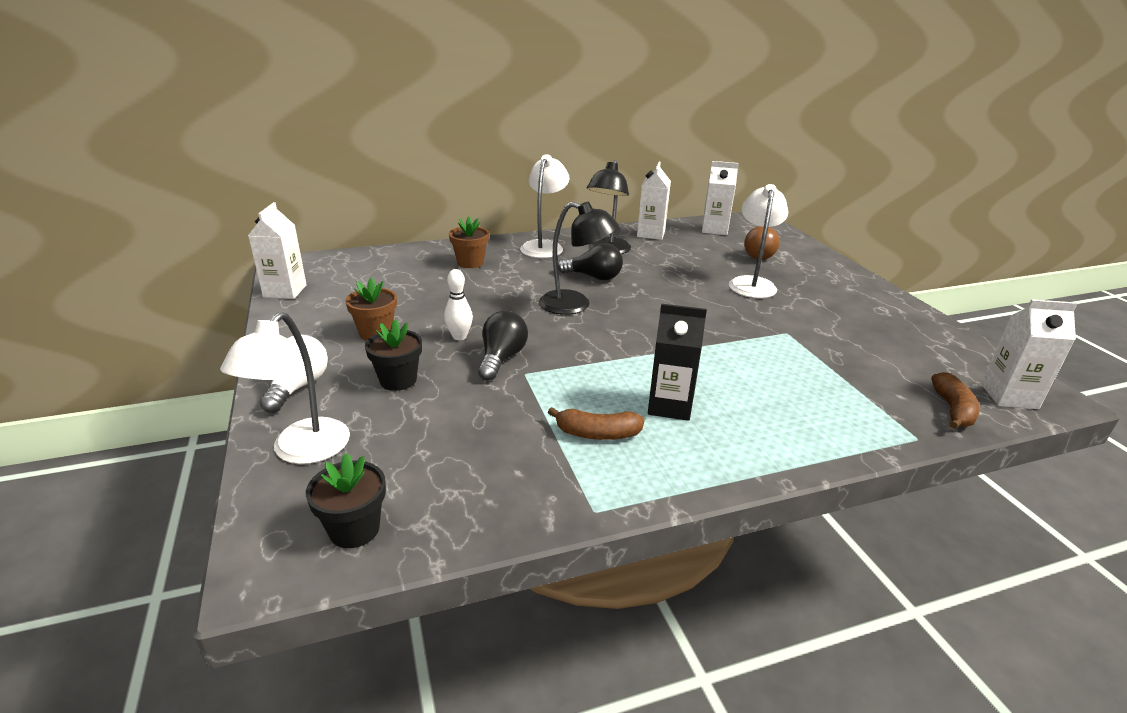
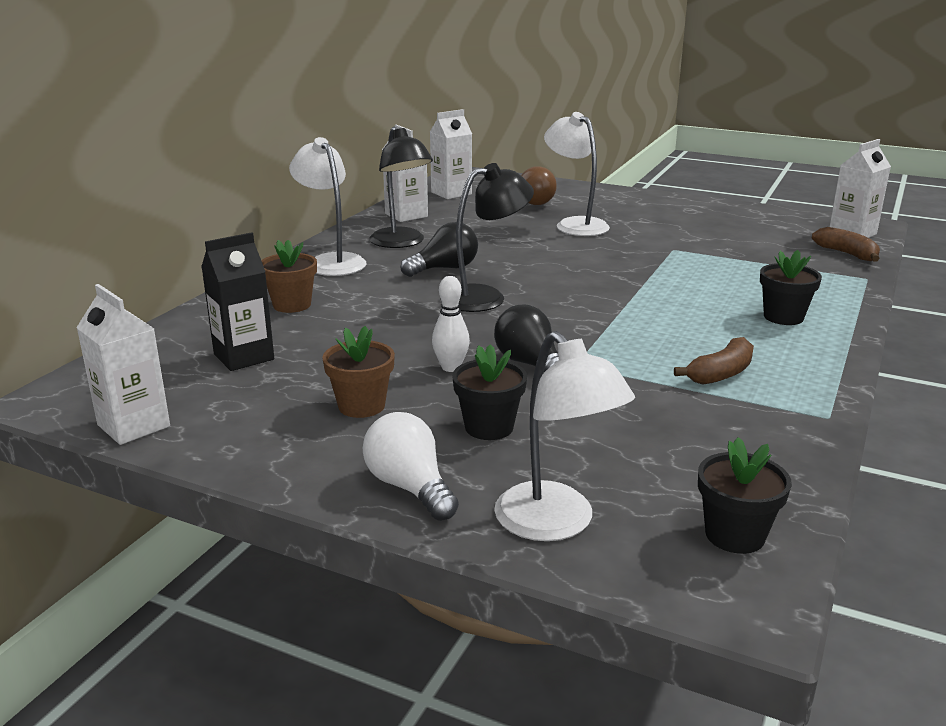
camera: 45 degrees left, 5 degrees down
(669, 406) = (718, 331): black carton -> black carton (244, 357)
(749, 425) = (783, 317): none -> black flower pot

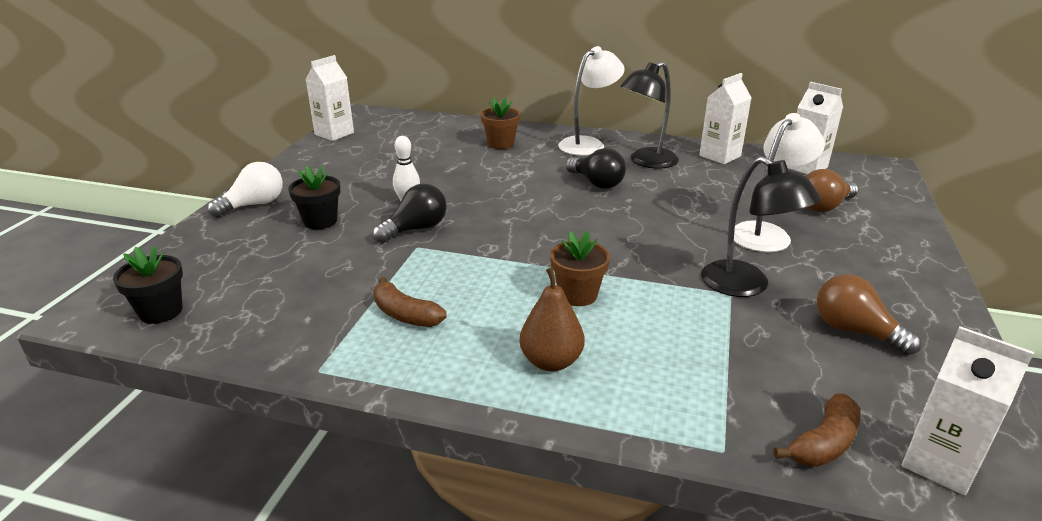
camera: 80 degrees right, 5 degrees up
(244, 357) = (418, 143): black carton -> none
(361, 406) = (352, 181): brown flower pot -> brown flower pot (578, 295)
(485, 297) = (541, 203): black lamp -> black lamp (746, 286)
(556, 524) = (200, 249): white lamp -> none
(721, 226) = (855, 331): none -> brown light bulb
(783, 317) = (551, 361): black flower pot -> brown pear

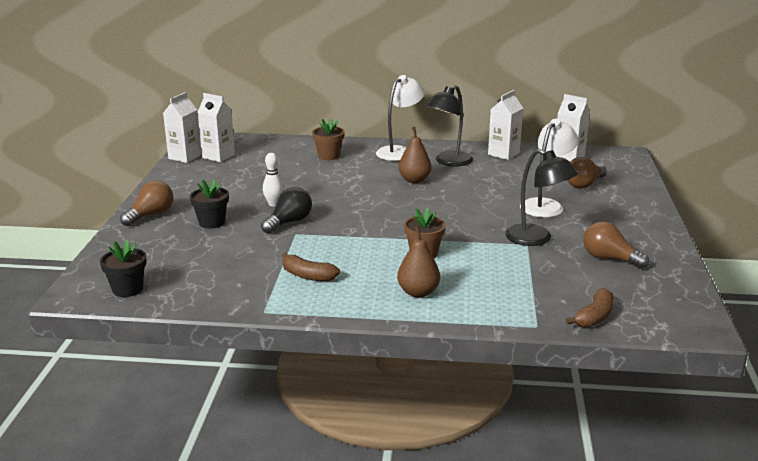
camera: 10 degrees left, 5 degrees down
(254, 205) = (151, 215): white light bulb -> brown light bulb
(596, 183) = (414, 180): black light bulb -> brown pear
(939, 463) = (660, 319): white carton -> white carton (218, 156)

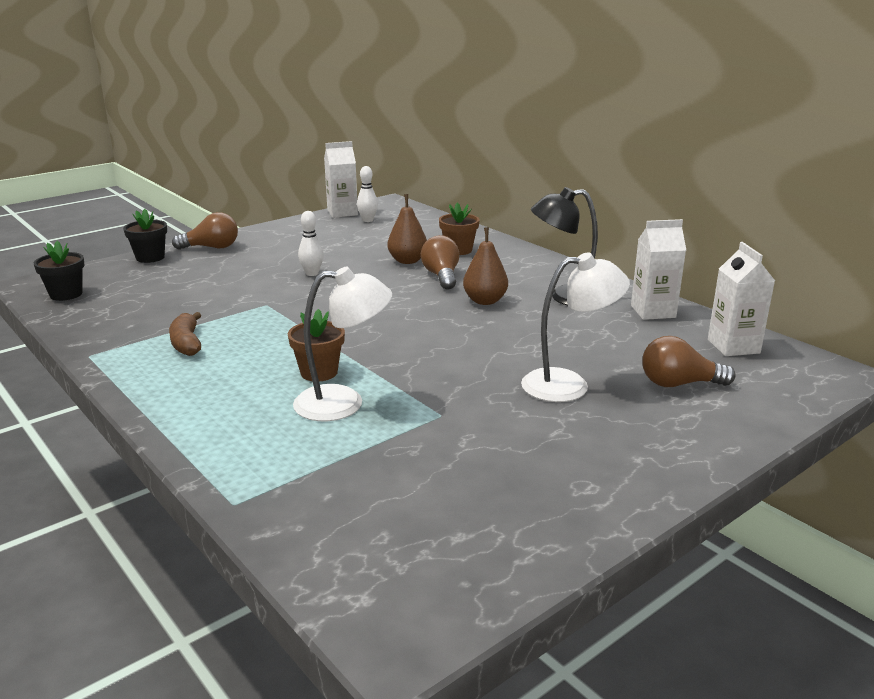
camera: 45 degrees right, 0 degrees up
(212, 222) = (234, 269): black flower pot -> black flower pot (150, 257)
(218, 156) = (368, 220): white carton -> white bowling pin
(289, 222) = (285, 293): black light bulb -> none
(399, 151) = (537, 269): white lamp -> white lamp (344, 403)
(418, 292) = (224, 405): brown pear -> brown pear (407, 261)
(536, 239) = (466, 415): black lamp -> none
(594, 317) = (312, 535): brown banana -> none
(609, 259) = (497, 482): brown light bulb -> brown light bulb (441, 276)

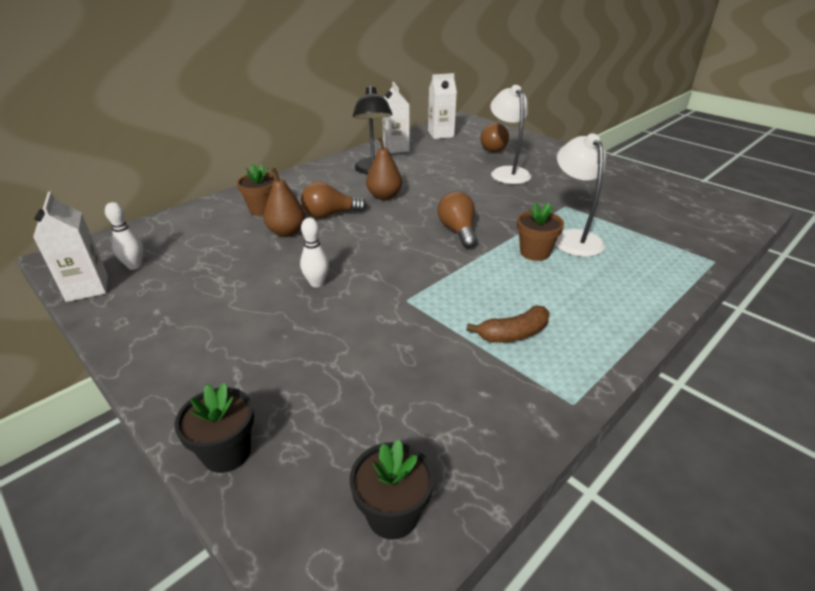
camera: 95 degrees left, 10 degrees up
(211, 247) = (197, 387): brown light bulb -> brown light bulb (458, 231)

